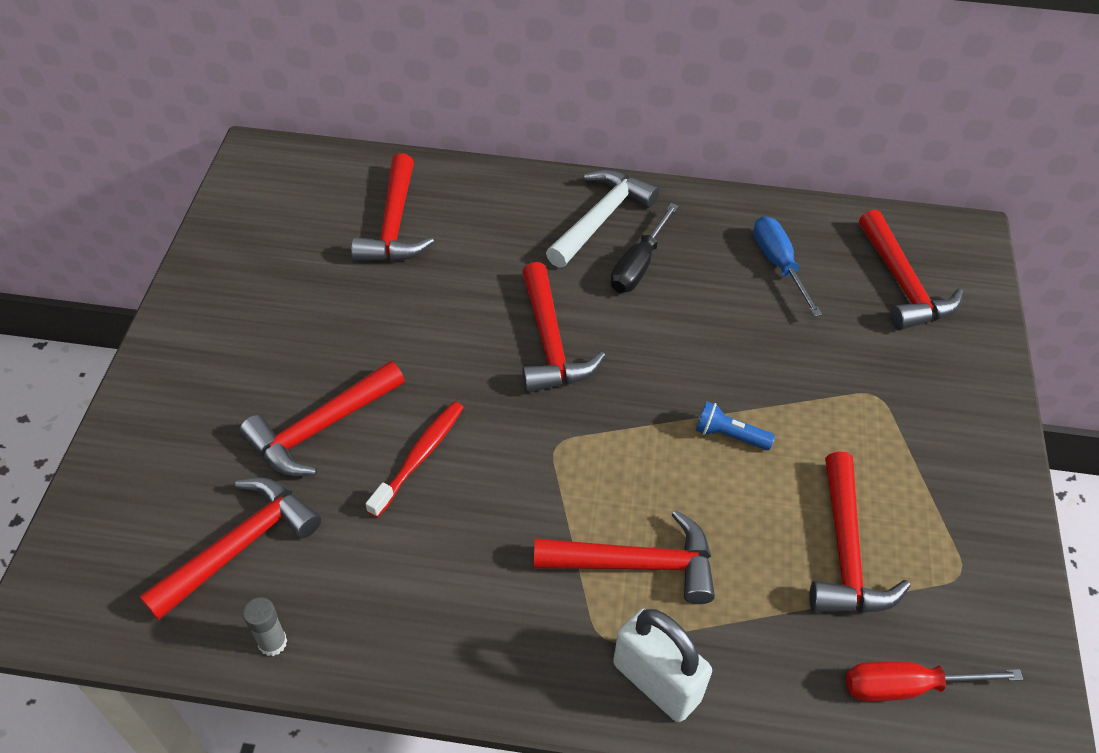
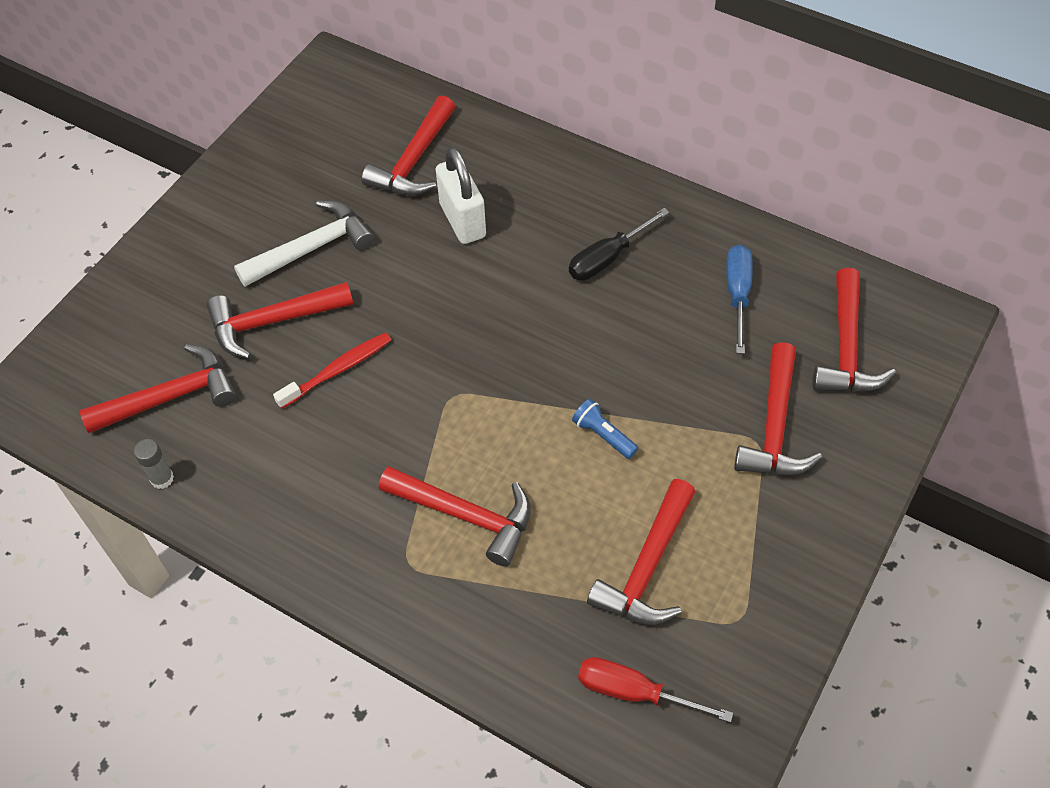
camera: 25 degrees right, 5 degrees up
(550, 343) = (493, 306): red hammer -> red hammer (775, 427)
(601, 218) = (597, 204): white hammer -> white hammer (312, 248)
(656, 681) = (432, 612): white padlock -> white padlock (462, 220)

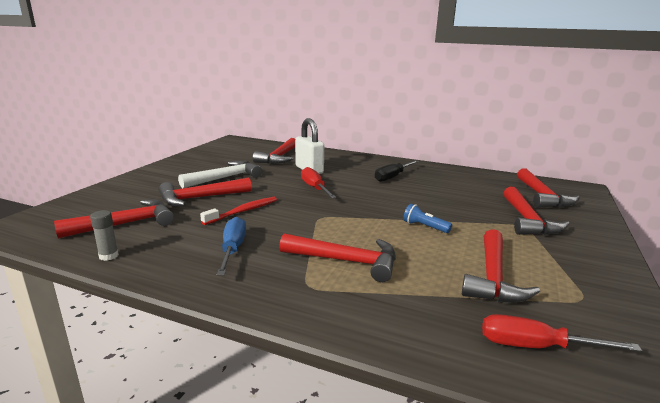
camera: 10 degrees left, 35 degrees down
(460, 296) = (315, 188): none -> red screwdriver
(737, 294) = (469, 184): blue screwdriver -> blue screwdriver (233, 249)

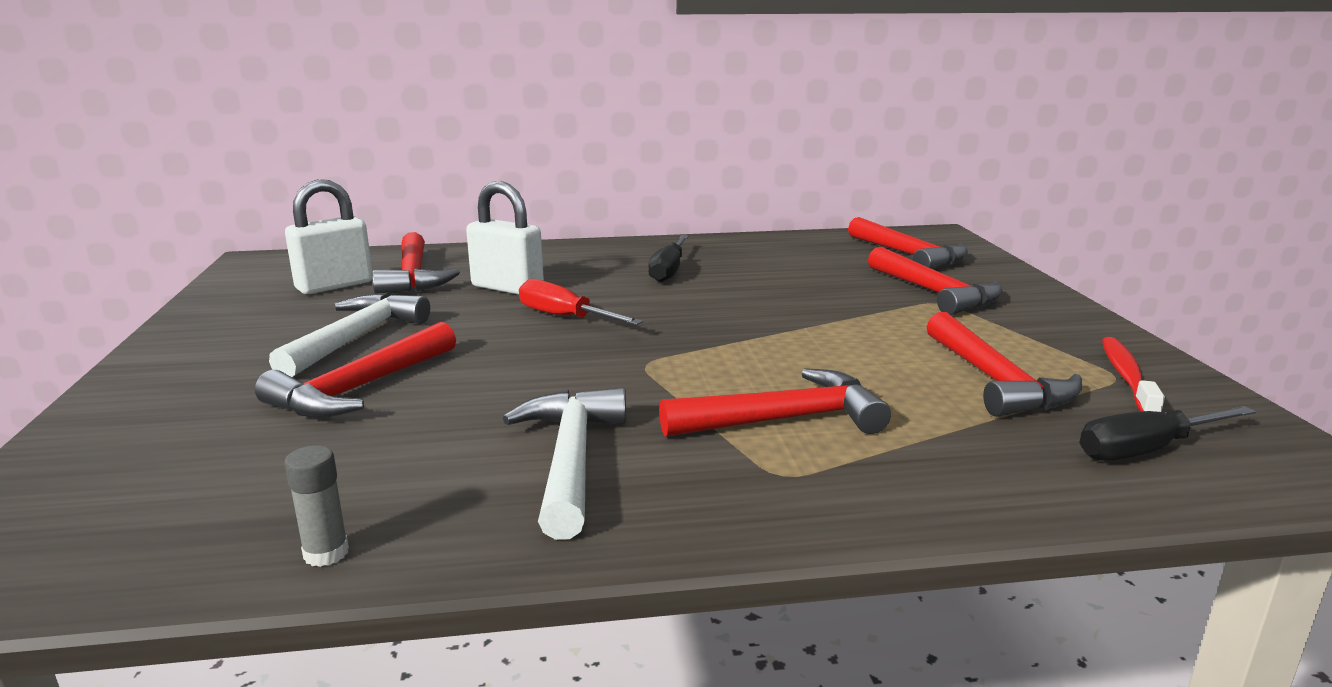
camera: 30 degrees left, 0 degrees up
(126, 224) = (264, 481): red hammer -> none
(233, 249) = (570, 459): blue screwdriver -> white hammer
(243, 211) = (490, 390): red toothbrush -> red toothbrush (1126, 377)
(246, 155) = (334, 285): none -> white padlock
(424, 227) = (821, 336): blue flashlight -> none
(535, 346) = (1146, 450): red screwdriver -> black screwdriver

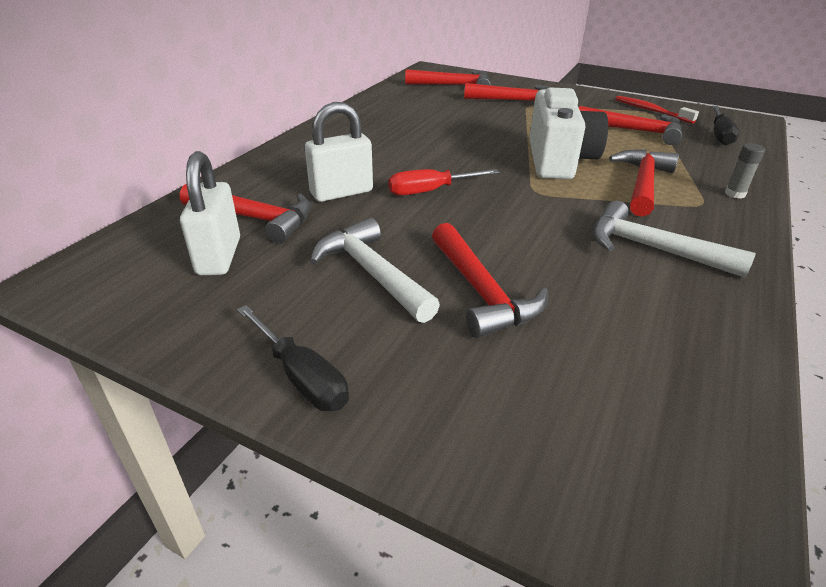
camera: 55 degrees left, 15 degrees up
(326, 553) = (732, 354): grey glue stick -> grey glue stick (735, 194)
(669, 271) = (387, 139): black screwdriver -> black screwdriver (301, 377)
(769, 356) = (559, 160): none -> white camera

